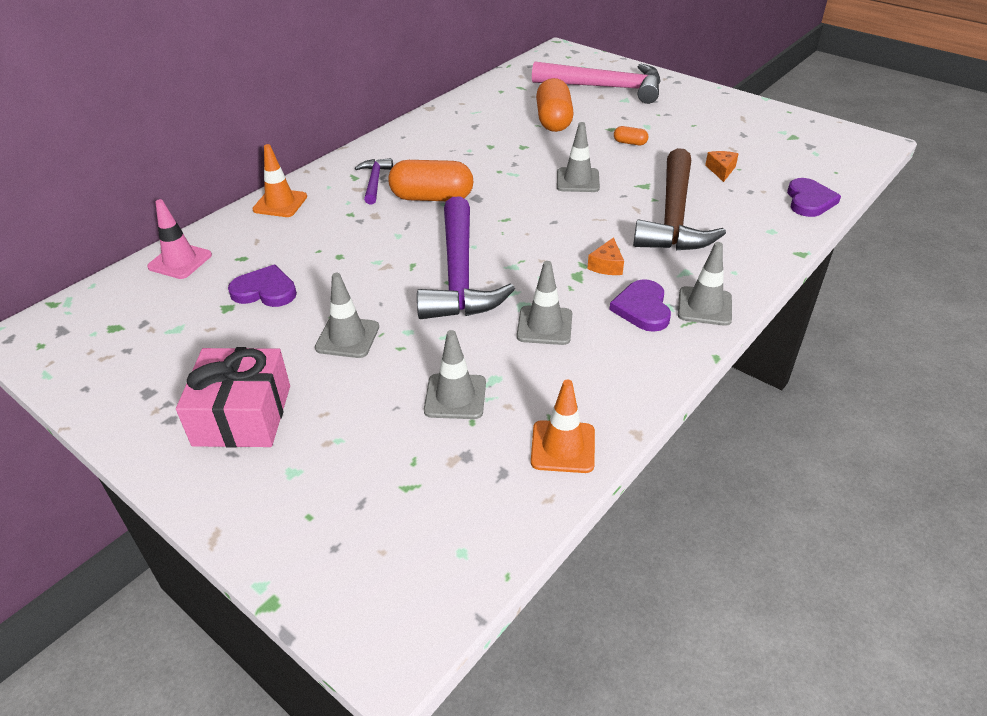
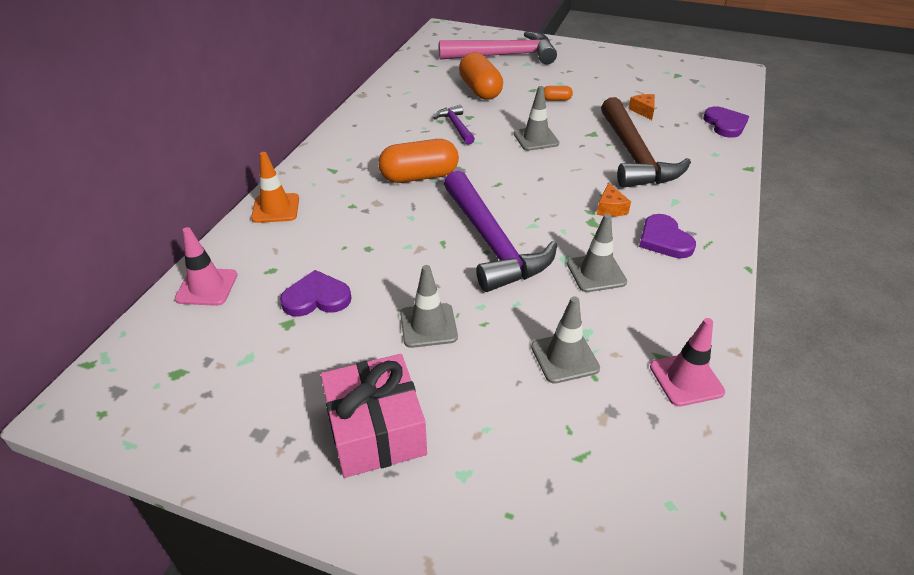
camera: 20 degrees left, 0 degrees up
(374, 181) = (355, 171): purple hammer -> purple hammer (456, 126)
(563, 447) = (686, 379): orange traffic cone -> pink traffic cone
(704, 306) = (710, 227): grey traffic cone -> none

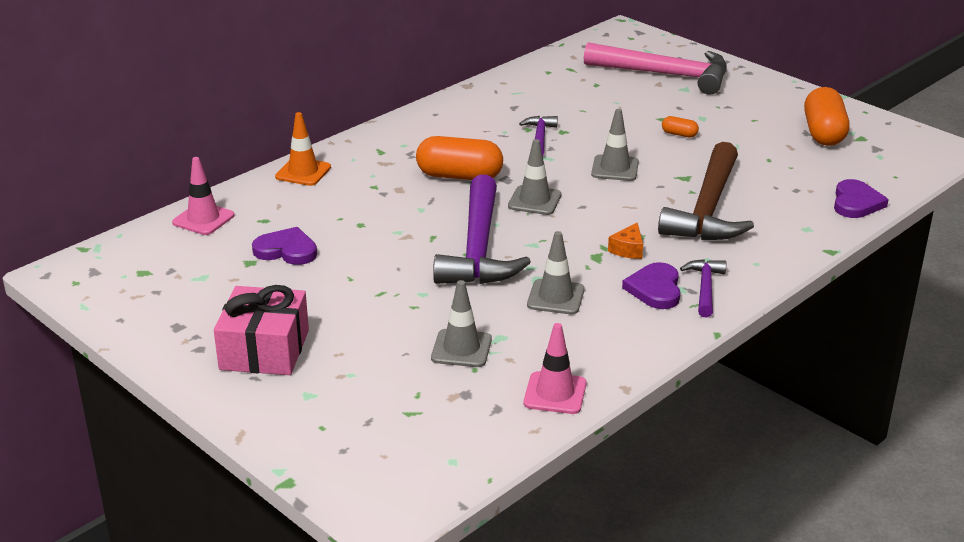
camera: 25 degrees right, 10 degrees down
(428, 325) = (364, 295): grey traffic cone -> grey traffic cone (534, 201)
(480, 90) = (601, 106): orange capsule -> orange capsule (824, 133)
(643, 111) = (771, 167): orange cheese -> none
(698, 227) = (705, 288): none -> purple hammer

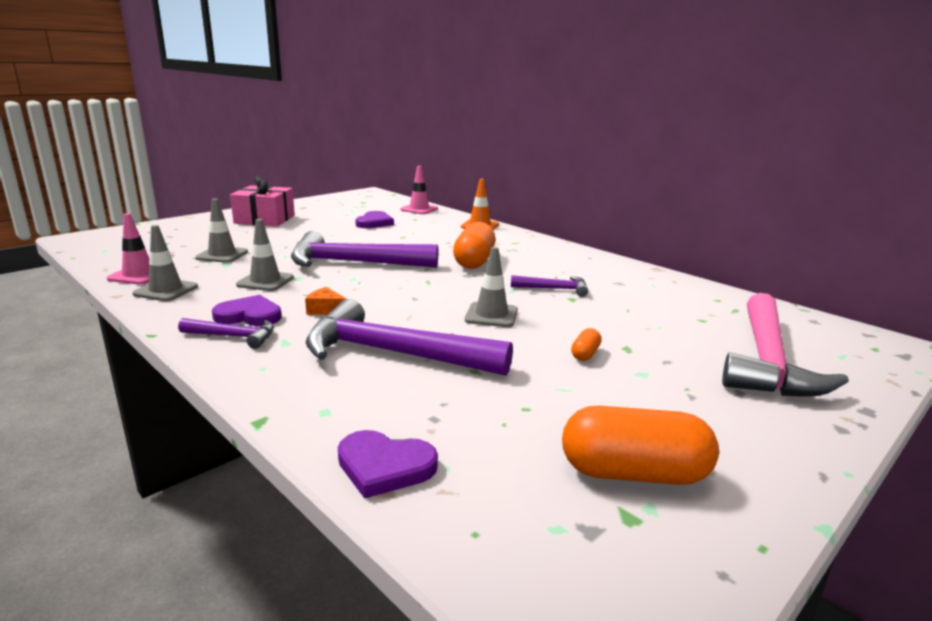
camera: 90 degrees right, 10 degrees down
(534, 201) = (427, 282): grey traffic cone -> grey traffic cone (166, 290)
(708, 209) = (393, 353): brown hammer -> purple hammer

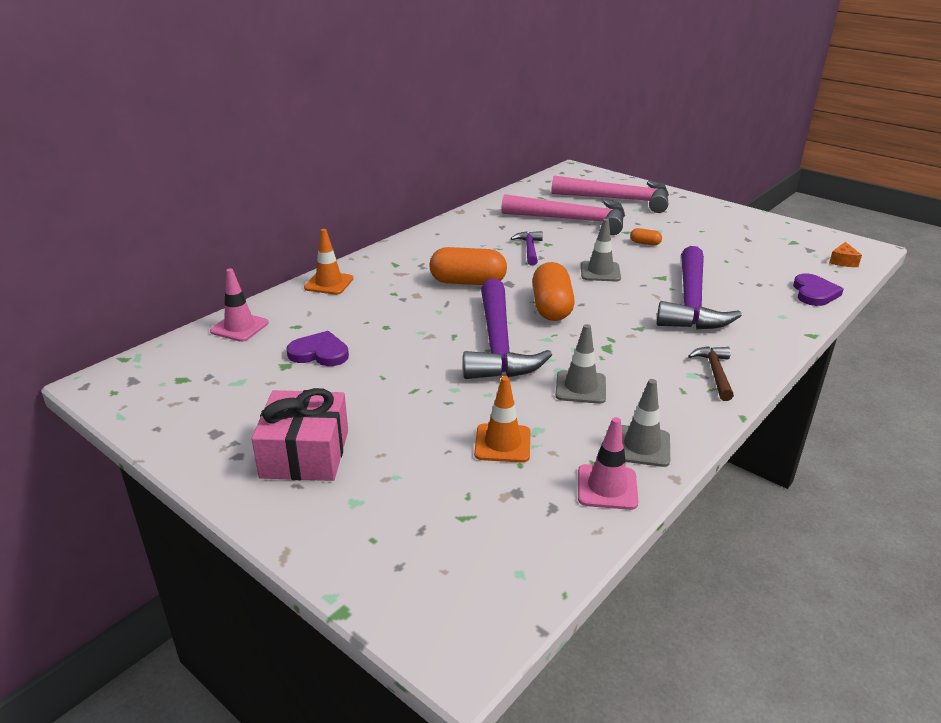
camera: 95 degrees left, 10 degrees up
(222, 255) = (502, 443): grey traffic cone -> orange traffic cone
(234, 336) = (715, 373): purple hammer -> brown hammer
(249, 315) = (670, 376): purple heart -> none
(326, 310) = (633, 340): orange cheese -> orange cheese (843, 261)
(634, 473) = (762, 239): orange capsule -> orange capsule (551, 307)
(656, 319) = (572, 220): none -> pink hammer

